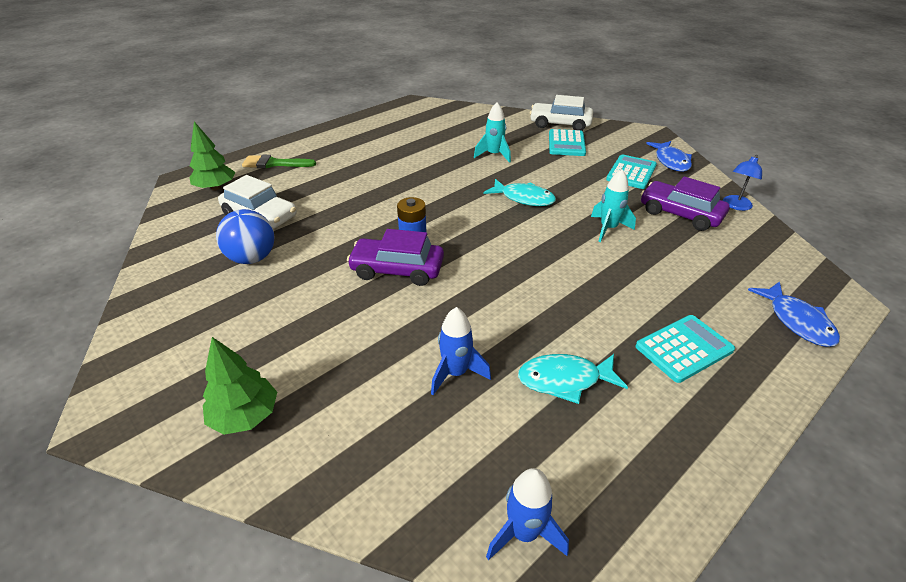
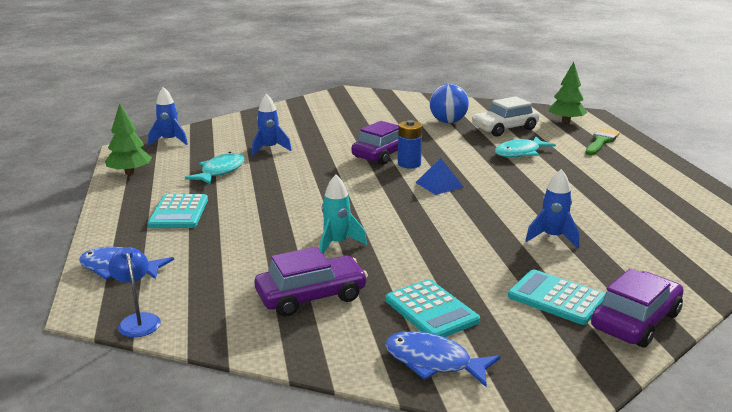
camera: 120 degrees right, 15 degrees down
(245, 416) = (312, 109): green tree -> green tree (130, 173)
(448, 216) = (439, 184): none -> blue pyramid
(494, 155) = (552, 237): turquoise rocket -> blue rocket
(524, 198) = (436, 223): turquoise fish -> turquoise fish (520, 153)
(560, 124) = (635, 320): white car -> purple car
(735, 206) = (279, 346): blue lamp -> blue lamp (138, 320)

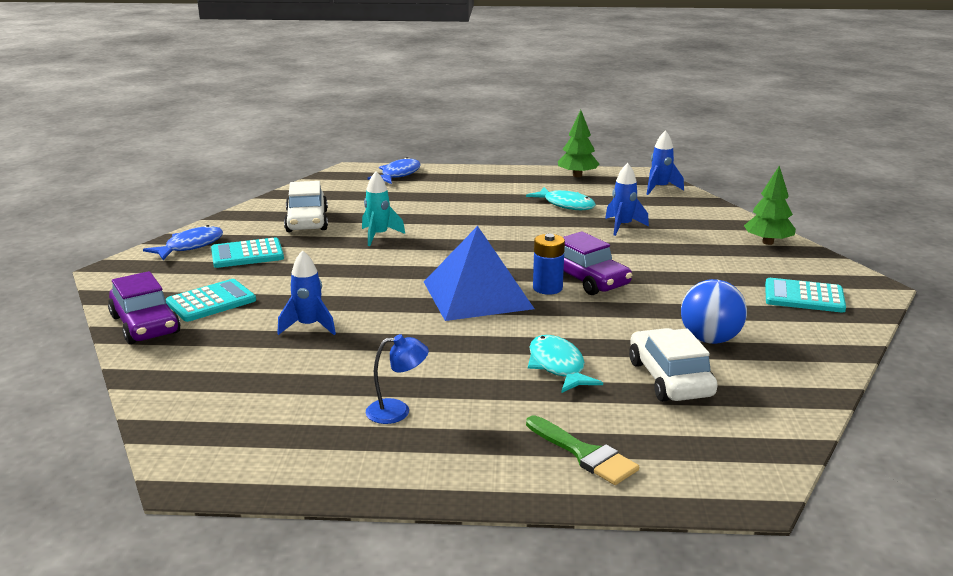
camera: 105 degrees right, 0 degrees up
(138, 320) = (326, 179): blue lamp -> blue lamp (397, 411)
(179, 212) = (480, 190): turquoise calculator -> turquoise calculator (804, 297)
(311, 296) = (307, 221): purple car -> white car
(439, 184) = (477, 295): blue pyramid -> blue pyramid, size x2.13
(566, 121) = (703, 450): green tree -> green tree (767, 242)

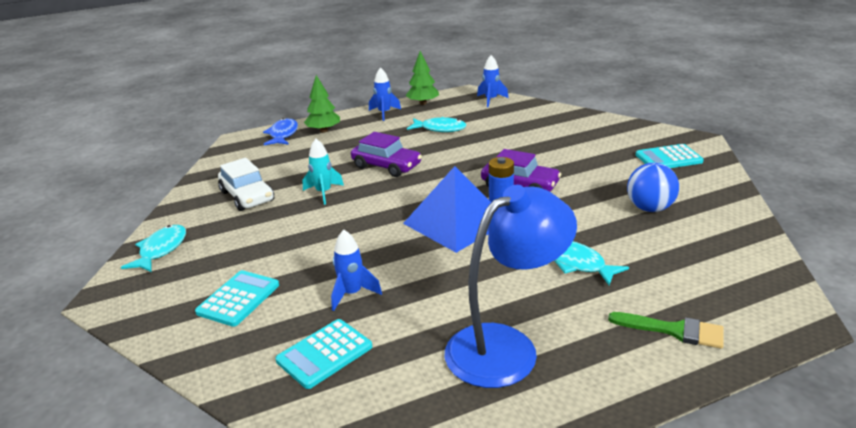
camera: 25 degrees left, 5 degrees up
(145, 325) = (197, 343): purple car -> purple car (386, 166)
(190, 246) = (161, 250): blue fish -> turquoise fish
(247, 254) = (225, 242): turquoise calculator -> turquoise calculator (324, 354)
(397, 411) = (506, 346): blue lamp -> blue lamp, size x2.33
(622, 226) = (498, 136): blue rocket -> blue rocket (384, 113)
(669, 379) = (659, 248): white car -> none
(767, 242) = (603, 124): green tree -> green tree (323, 130)

